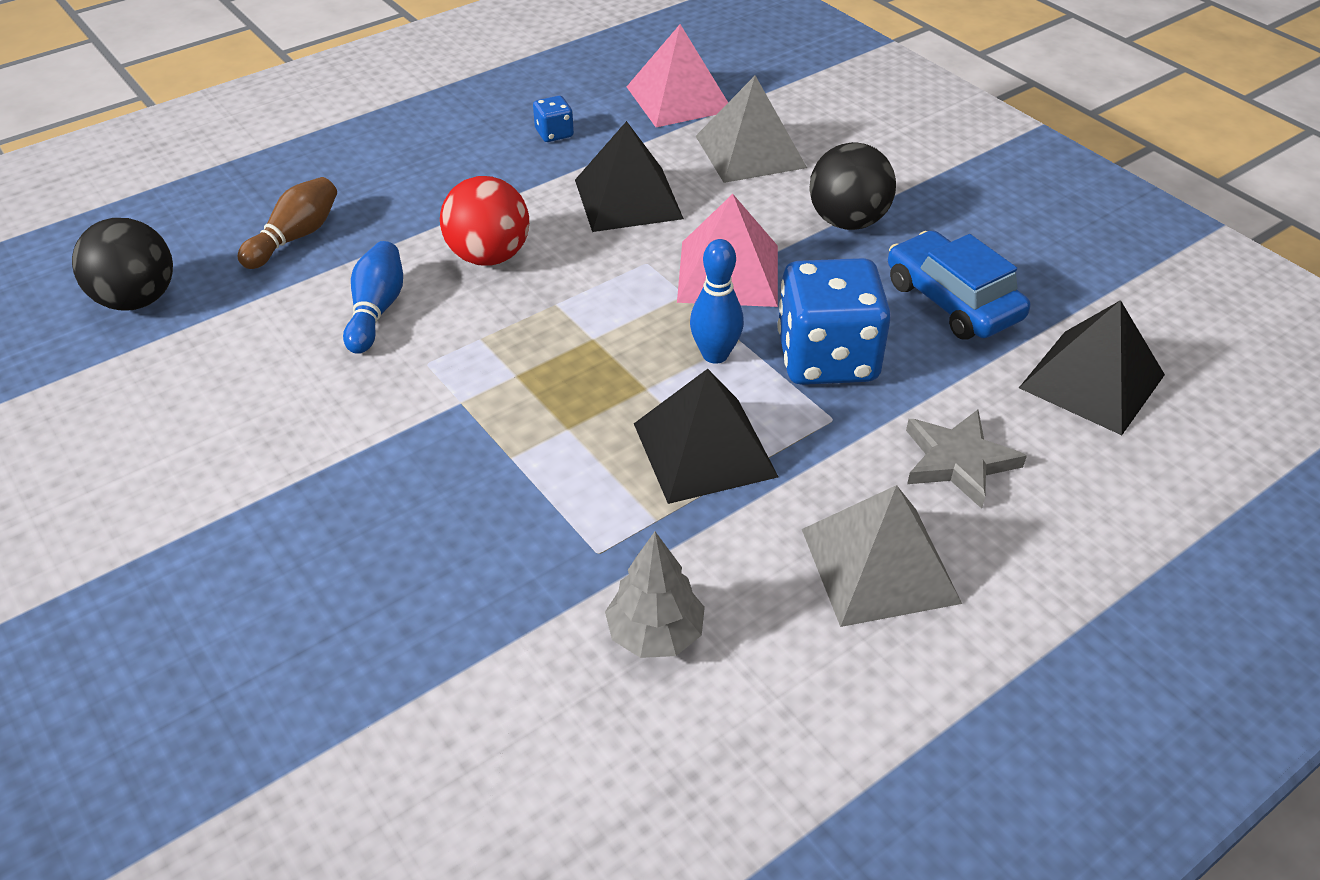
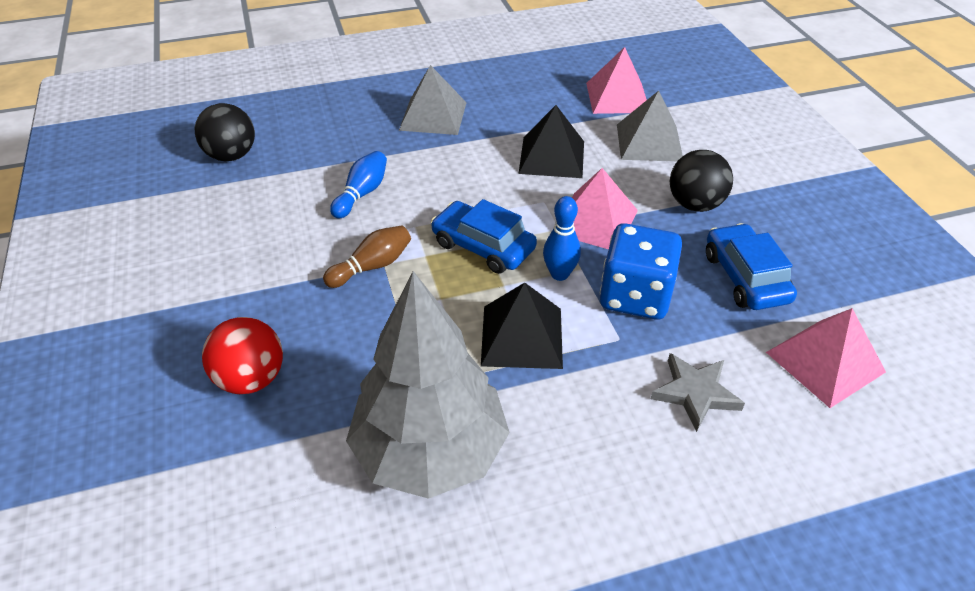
camera: 20 degrees right, 0 degrees up
(295, 237) = (337, 137): brown bowling pin -> brown bowling pin (372, 266)
(489, 256) = (446, 175): red ball -> red ball (251, 379)
(554, 133) = (524, 104): blue dice -> none
(592, 343) = (483, 246): none -> blue car
(655, 634) = (430, 451): grey tree -> grey tree, size x2.27
(879, 565) = (603, 450): grey pyramid -> grey pyramid (433, 116)
(1092, 381) = (825, 362): black pyramid -> pink pyramid

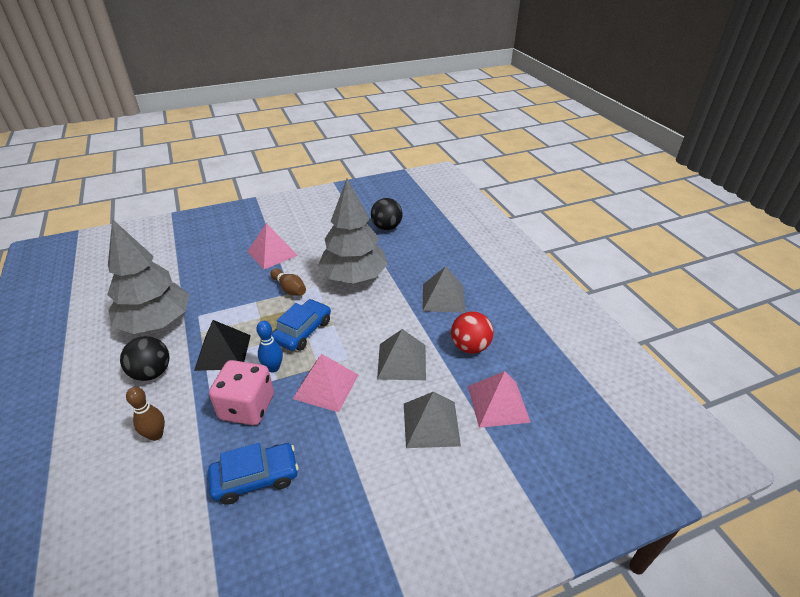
camera: 85 degrees right, 5 degrees down
(251, 379) = (218, 262): red ball -> red ball (470, 347)
(362, 194) = (354, 277): blue bowling pin -> grey tree
(552, 157) = (402, 361): black pyramid -> grey pyramid
(635, 296) = (247, 407): blue dice -> pink dice
(695, 204) = (346, 451): black ball -> black ball (152, 373)
(695, 393) = (156, 435): grey star -> brown bowling pin
(825, 362) = (158, 521): pink pyramid -> pink pyramid (272, 253)

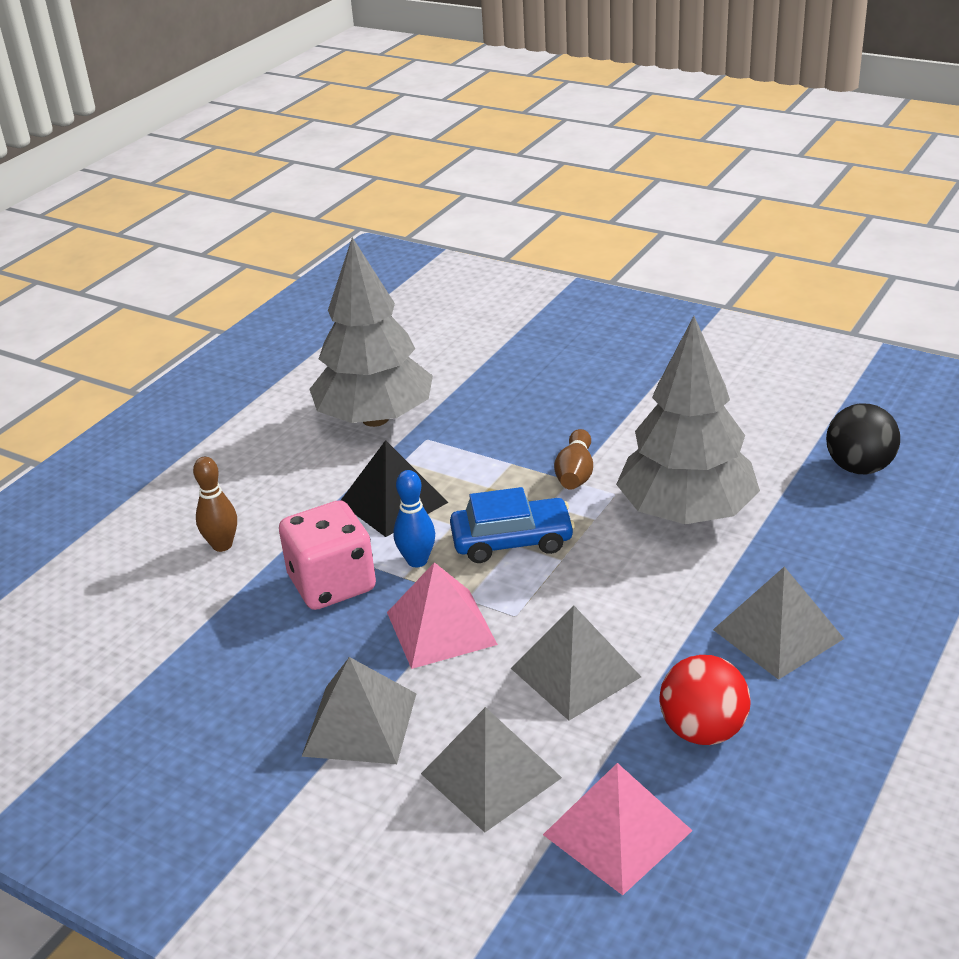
camera: 55 degrees right, 5 degrees down
(152, 373) = (300, 475): black ball -> none
(255, 478) = (241, 664): blue car -> none
(272, 253) = (623, 409): pink pyramid -> none
(352, 452) = (360, 724): none -> grey pyramid

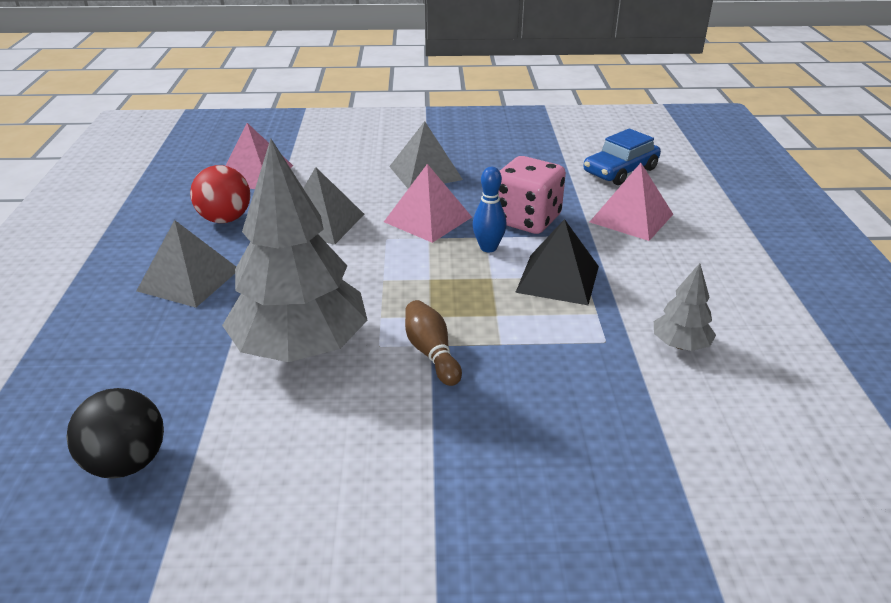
camera: 145 degrees right, 0 degrees up
(222, 545) = (631, 218): brown bowling pin -> pink pyramid
(375, 419) = (680, 345): grey tree -> grey tree, size x0.44
(491, 775) = (336, 175): grey pyramid -> none
(512, 541) = (433, 280): blue car -> blue car (620, 171)

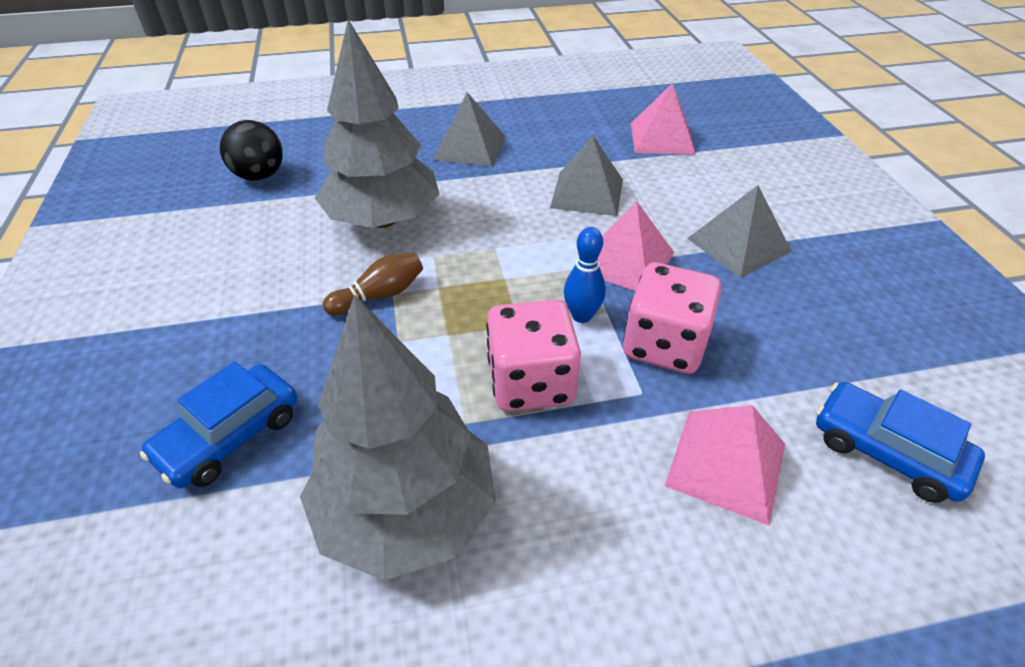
camera: 80 degrees right, 10 degrees up
(225, 219) = (570, 142): red ball -> none
(558, 279) = (531, 382): black pyramid -> pink dice
(610, 450) = (230, 436): none -> blue car
(680, 345) = (407, 512): grey tree -> grey tree, size x2.27

